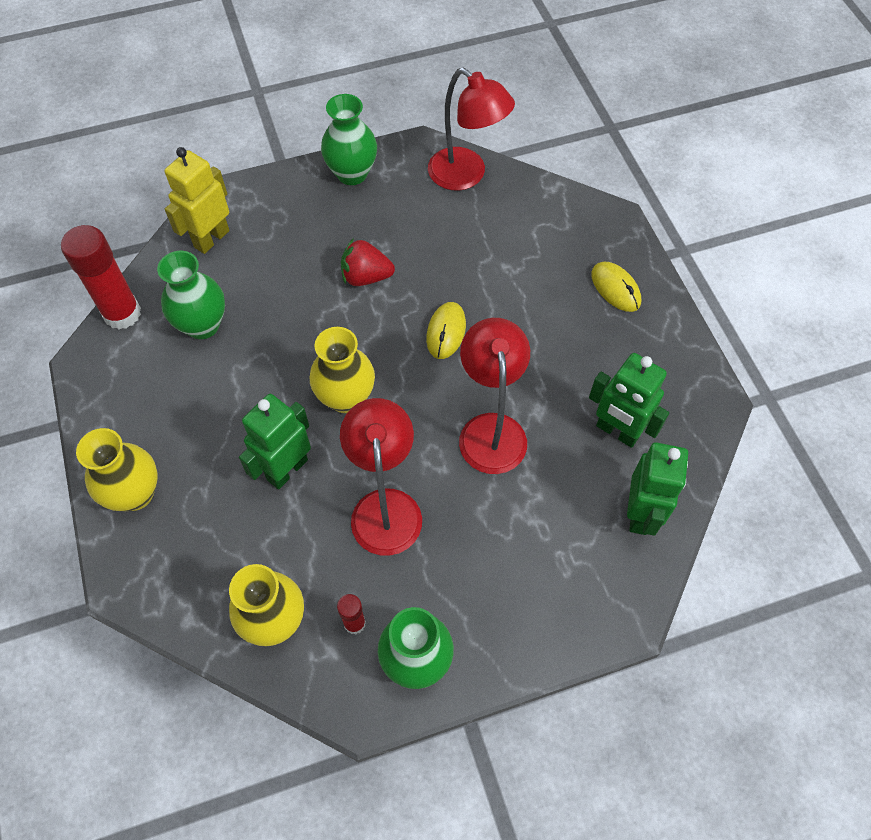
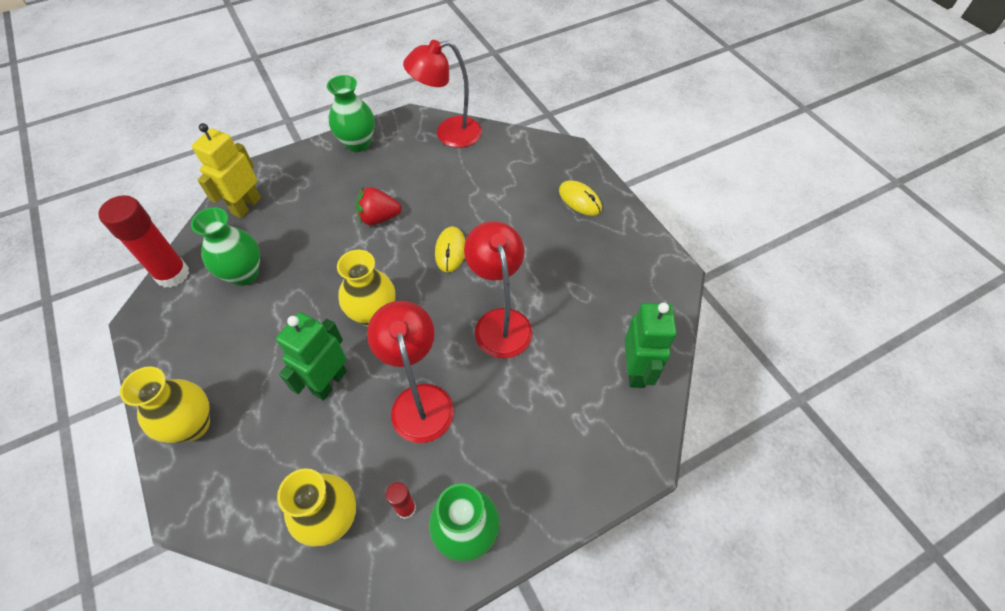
camera: 10 degrees left, 5 degrees down
(466, 176) = (449, 134): red lamp -> red lamp turned 135 degrees clockwise
(617, 432) = (603, 308): green robot -> none

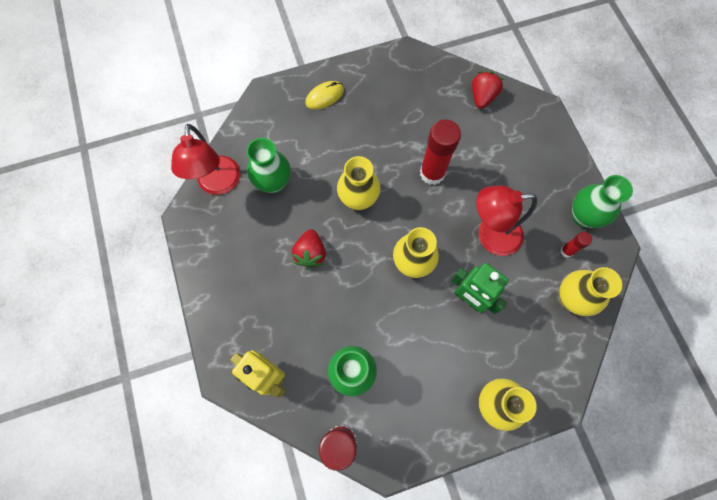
camera: 80 degrees left, 15 degrees up
(358, 143) = (208, 267): green vase -> green vase (273, 182)
(450, 250) = (358, 199): yellow mouse -> yellow vase
(500, 322) = (432, 173): red lamp -> red glue stick
(636, 371) = (482, 97): green robot -> red strawberry

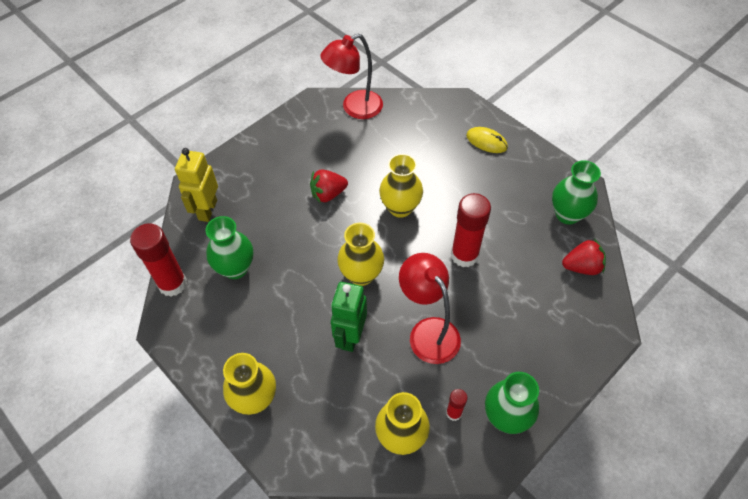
camera: 65 degrees right, 15 degrees down
(273, 182) = (378, 142): green vase -> green vase (567, 214)

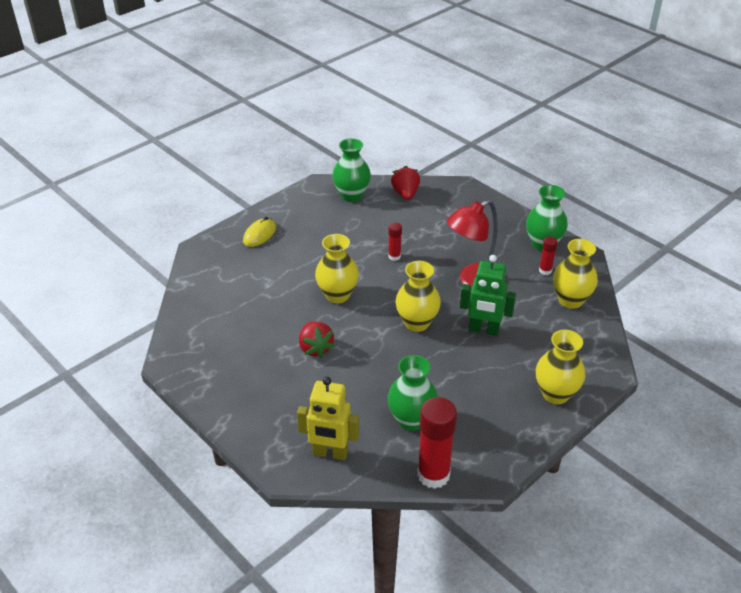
camera: 90 degrees left, 15 degrees down
(354, 108) = (191, 328): red lamp -> none
(464, 255) = (394, 256): red glue stick -> red glue stick, size x0.49

